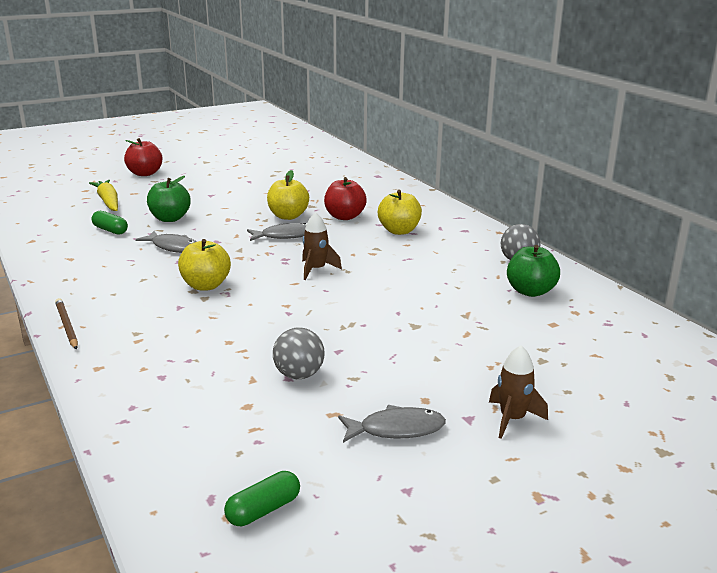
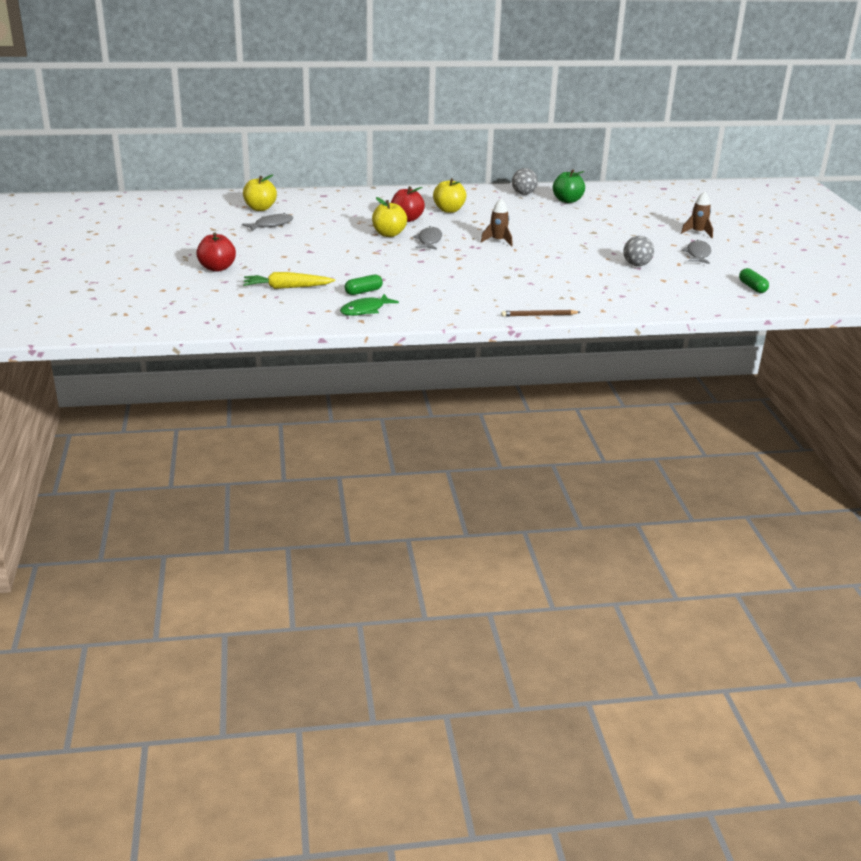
camera: 70 degrees left, 5 degrees up
(59, 238) = (365, 310): none -> green fish
(170, 218) = (356, 270): green apple -> none
(173, 247) = (421, 274): grey fish -> grey fish (271, 225)
(206, 285) = (501, 272): yellow apple -> yellow apple (260, 208)

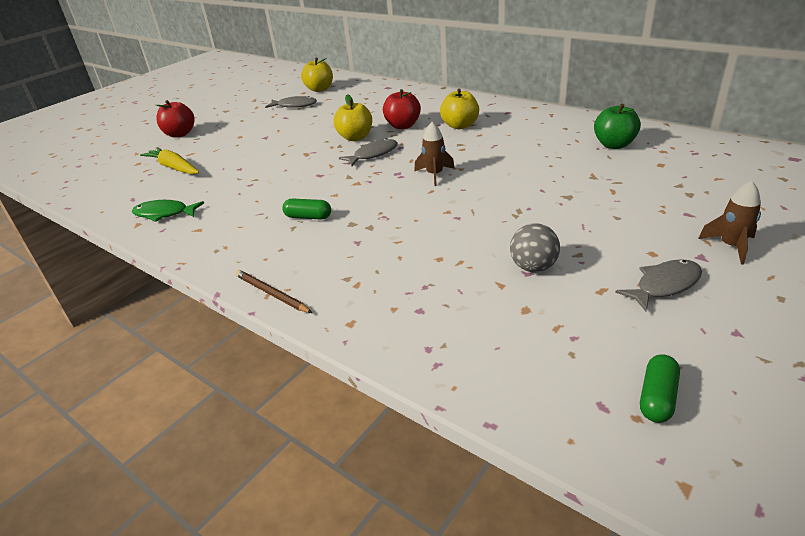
camera: 50 degrees right, 5 degrees up
(363, 292) = (207, 192): green capsule -> green capsule (308, 217)
(523, 194) = (576, 125): grey ball -> none

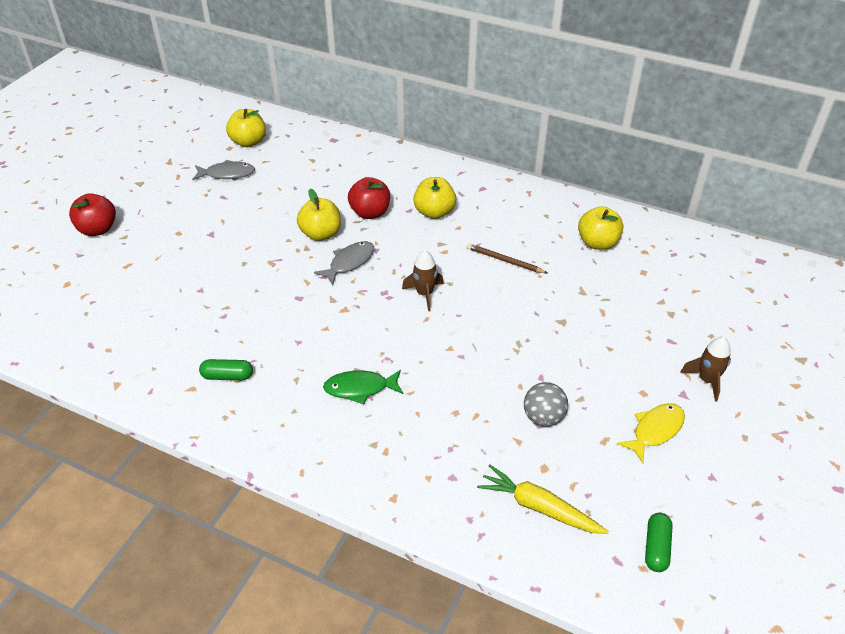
camera: 15 degrees left, 10 degrees up
(164, 214) = (141, 367): green fish -> green fish (360, 388)
(174, 167) = (118, 290): yellow carrot -> yellow carrot (539, 507)
(271, 294) = (306, 470): brown pencil -> brown pencil (504, 260)
(308, 217) = (307, 363): green capsule -> green capsule (227, 376)
(614, 145) = (597, 243): green apple -> yellow apple
(664, 285) = (655, 430): grey fish -> yellow fish

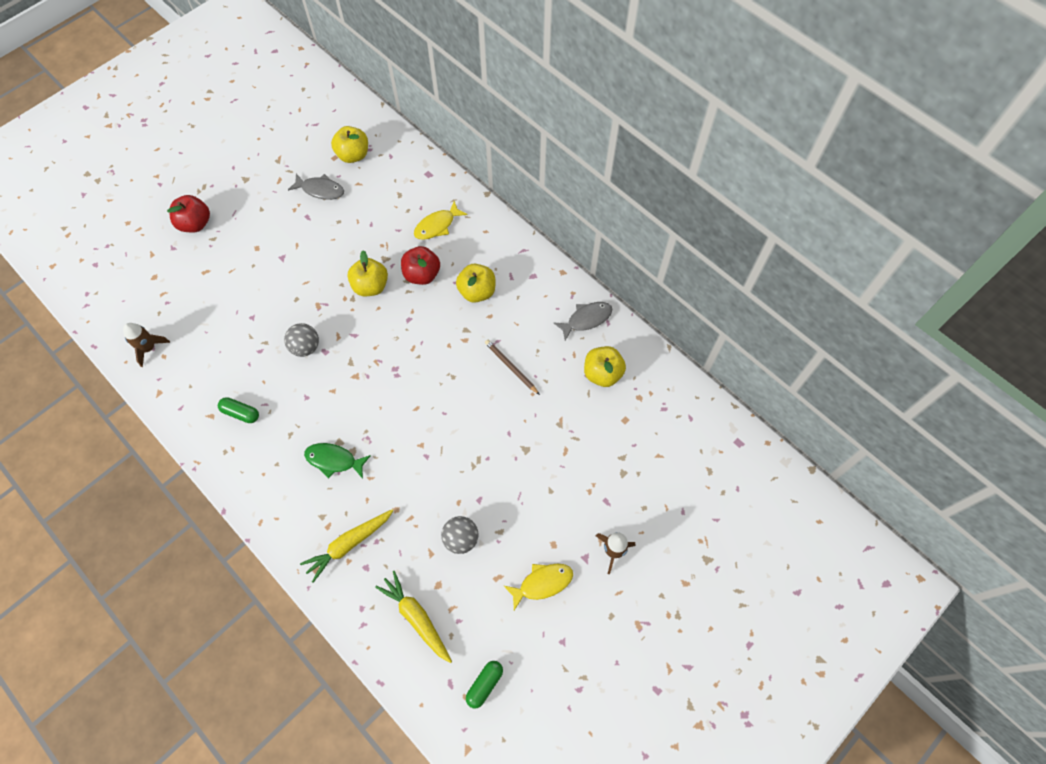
camera: 20 degrees right, 20 degrees up
(275, 299) = (305, 347): none -> grey ball
(349, 262) = (380, 326): grey fish -> grey fish (586, 319)
(364, 174) = (437, 226): none -> yellow fish
(420, 461) = (349, 544): none -> yellow carrot
(424, 294) = (426, 381): brown rocket -> brown rocket (149, 348)

